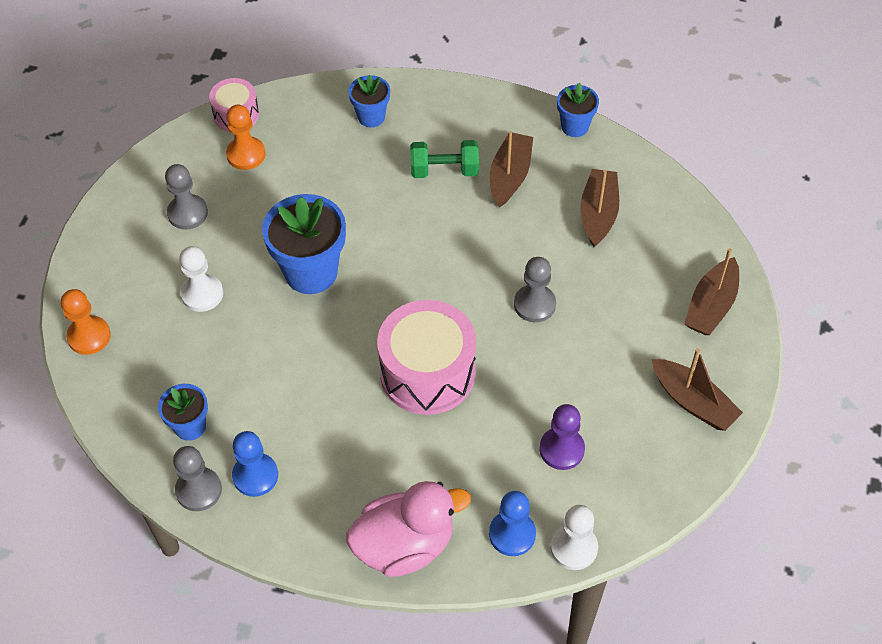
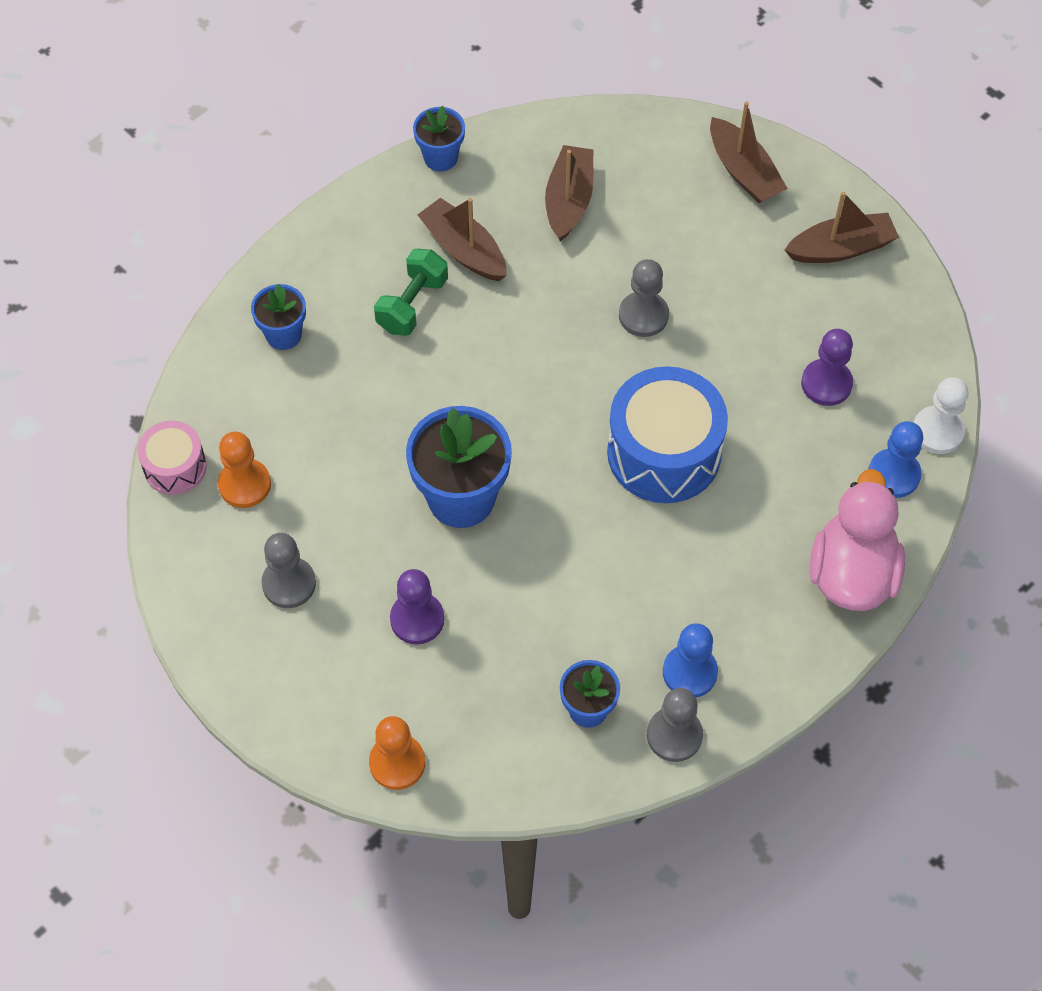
camera: 60 degrees left, 5 degrees up
(202, 294) = (417, 619): white pawn -> purple pawn
(427, 372) = (664, 452): pink drum -> blue drum
(598, 214) = (569, 200): brown boat -> brown boat turned 60 degrees clockwise

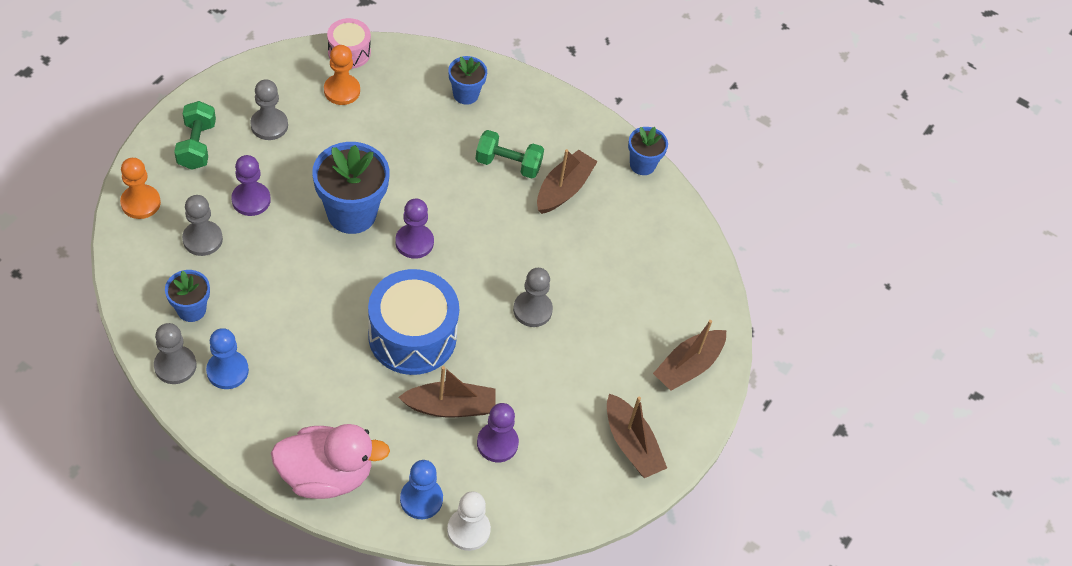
camera: 70 degrees right, 5 degrees down
(307, 681) = (197, 145): none -> green dumbbell
(474, 686) = (202, 239): none -> grey pawn
(520, 430) = (414, 242): none -> purple pawn
(569, 200) = (626, 250): brown boat -> brown boat (450, 407)

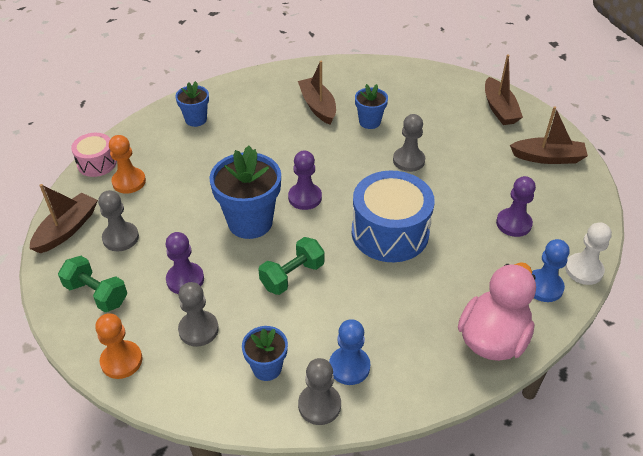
camera: 50 degrees left, 10 degrees down
(450, 407) = (467, 236): brown boat -> brown boat (67, 229)
(508, 164) = (275, 123): green dumbbell -> green dumbbell (292, 276)
(642, 165) = (326, 66): blue flower pot -> blue flower pot (369, 122)

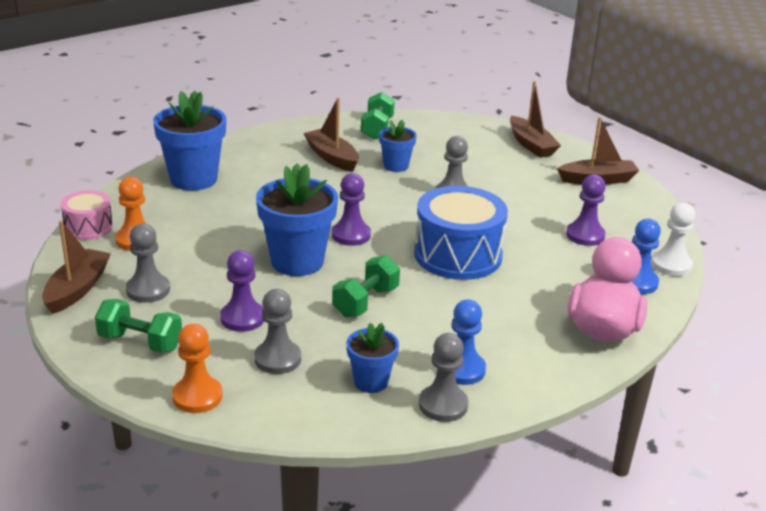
camera: 15 degrees left, 15 degrees down
(196, 119) = (193, 179): blue flower pot -> blue flower pot, size x1.81
(367, 77) = (377, 129): none -> green dumbbell

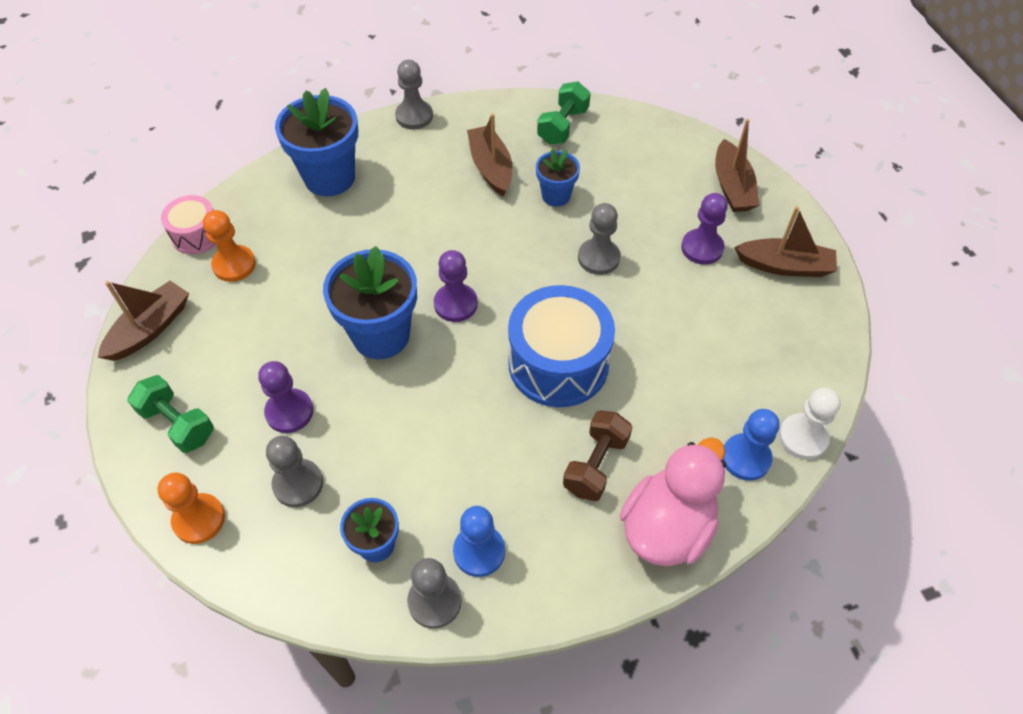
camera: 20 degrees right, 25 degrees up
(148, 290) = (215, 346): grey pawn -> grey pawn (414, 116)
(365, 302) = (424, 417): green dumbbell -> none
(525, 305) = (596, 465): none -> brown dumbbell
(585, 235) = (722, 362): purple pawn -> purple pawn (702, 248)

